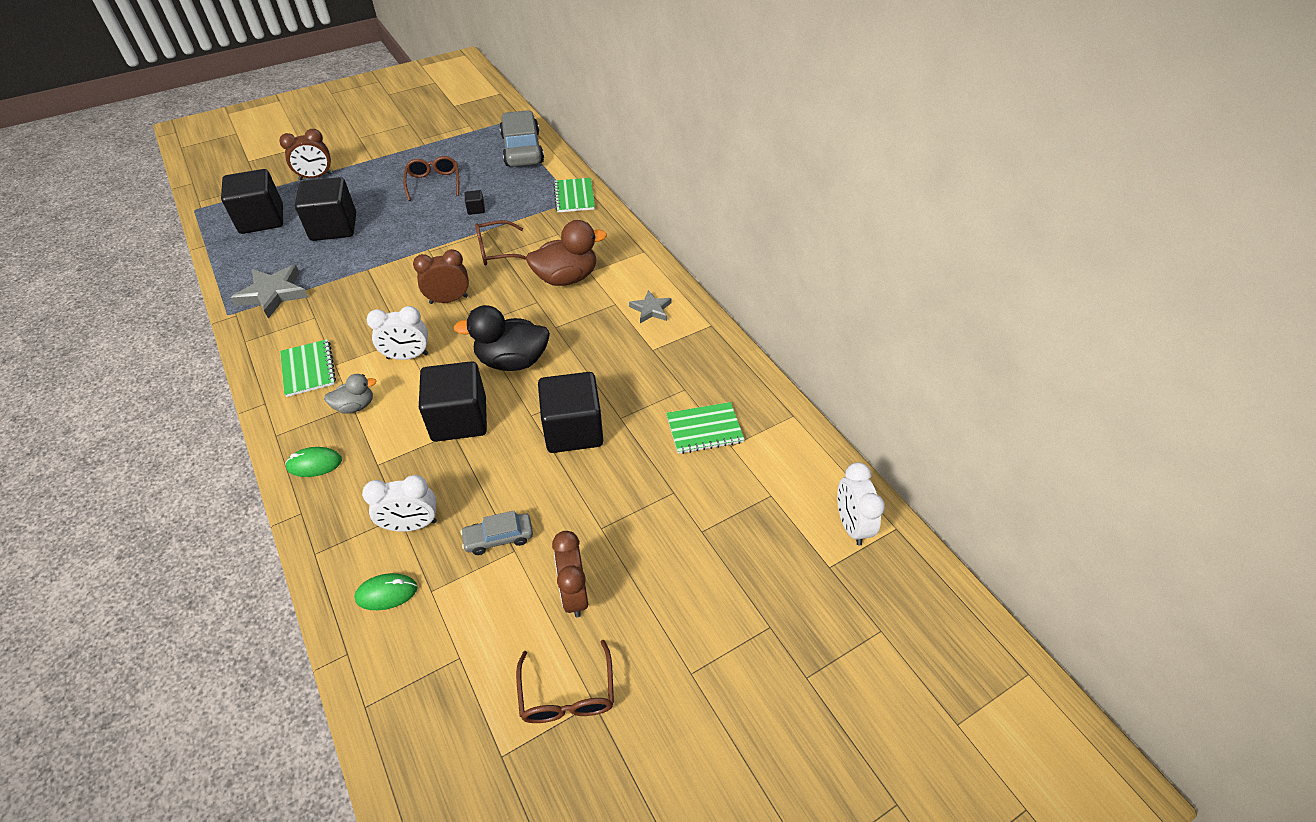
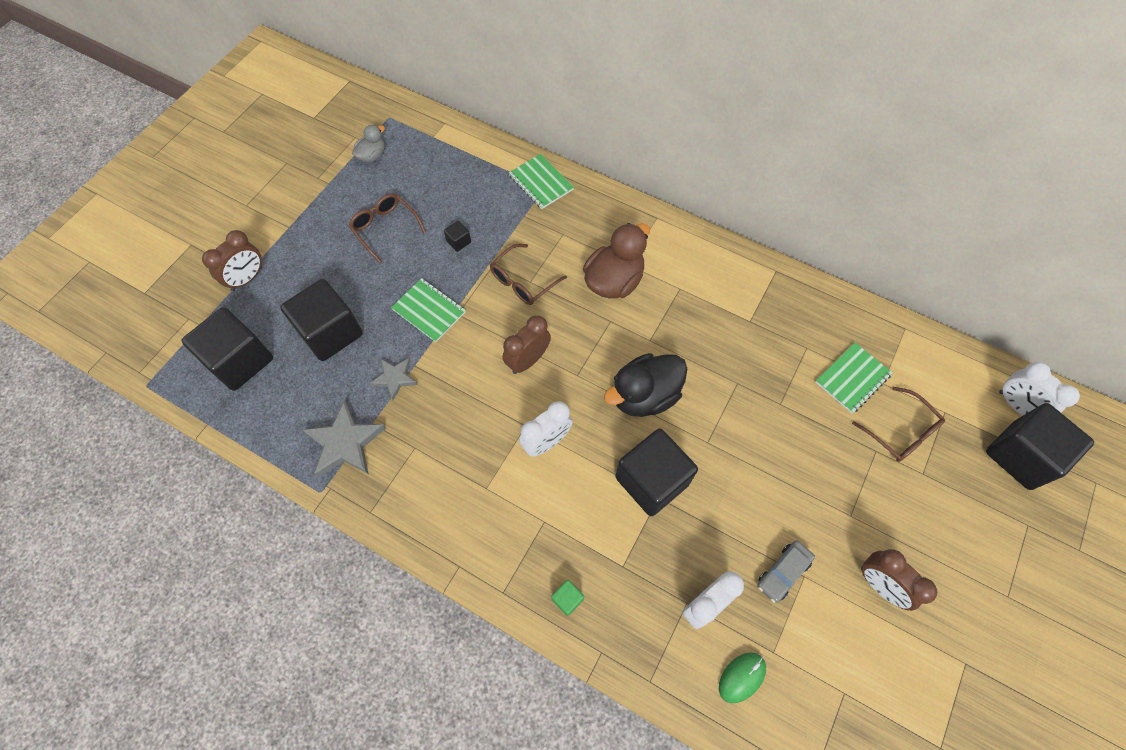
camera: 30 degrees left, 15 degrees up
(308, 369) = (465, 507): green notebook -> green notebook (429, 311)
(314, 464) = (567, 599): green mouse -> green cube
(355, 406) = (548, 520): grey duck -> grey duck (372, 156)
(522, 149) = (439, 145): grey car -> none
(567, 694) = (943, 670): brown glasses -> brown glasses (901, 432)
(573, 430) = (754, 437): black cube -> black cube (1020, 455)
(651, 309) = (714, 279): grey star -> grey star (395, 378)

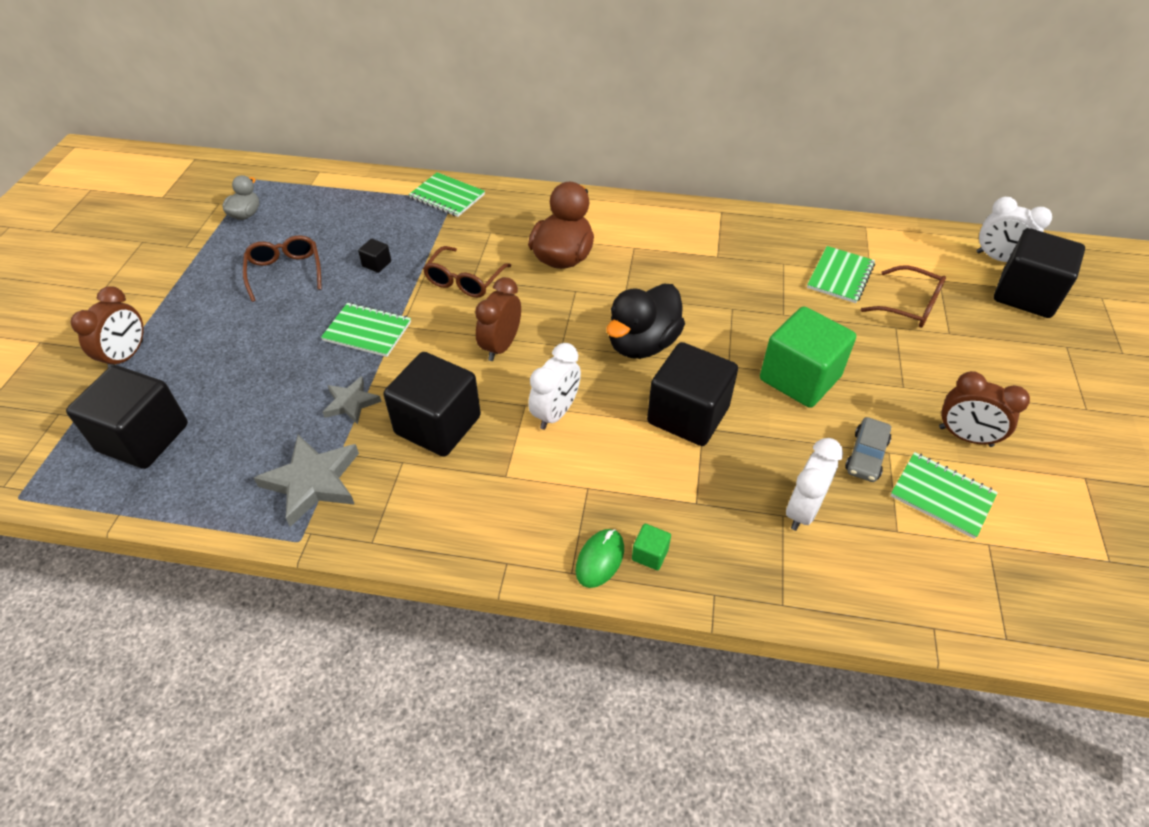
camera: 20 degrees left, 15 degrees down
(330, 332) = (253, 381): black cube -> black cube (438, 425)
(385, 228) = (285, 272): brown glasses -> brown glasses turned 45 degrees clockwise
(741, 677) = (878, 565): green mouse -> green mouse (600, 559)
(763, 476) = (799, 378): none -> green cube
(828, 634) = (942, 496): none -> green notebook

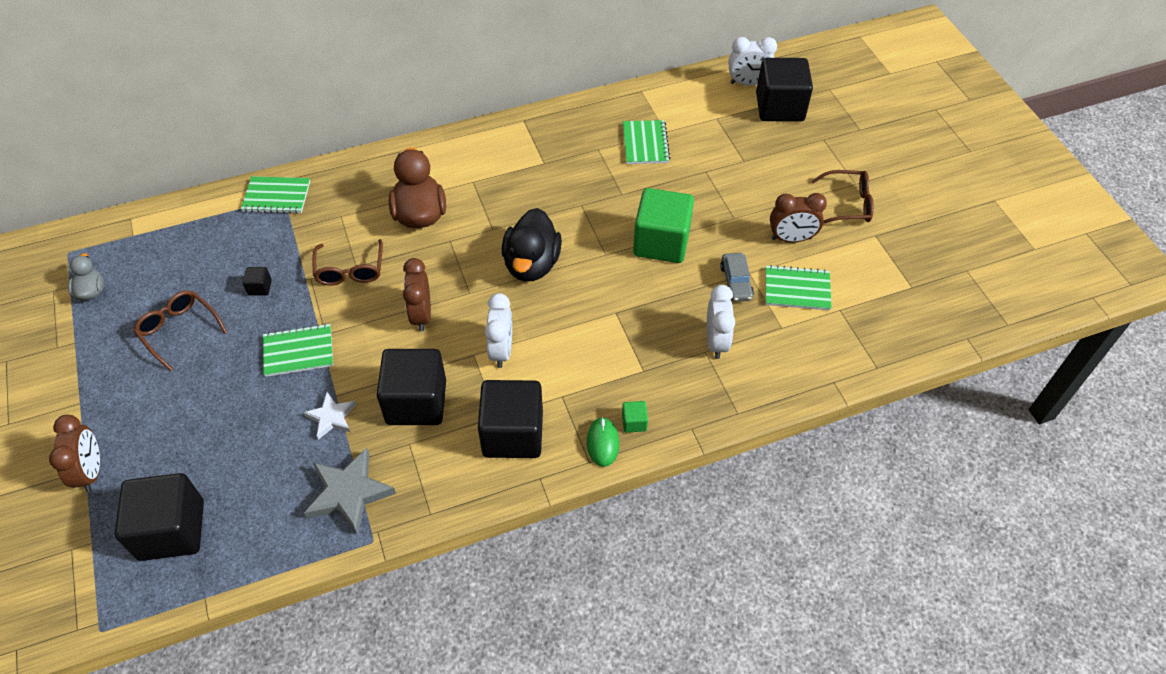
camera: 30 degrees left, 5 degrees up
(351, 403) = (331, 417): grey star -> white star
(688, 415) = (599, 307): black cube -> black cube (513, 434)
(909, 306) = (707, 149): brown glasses -> brown glasses (848, 204)

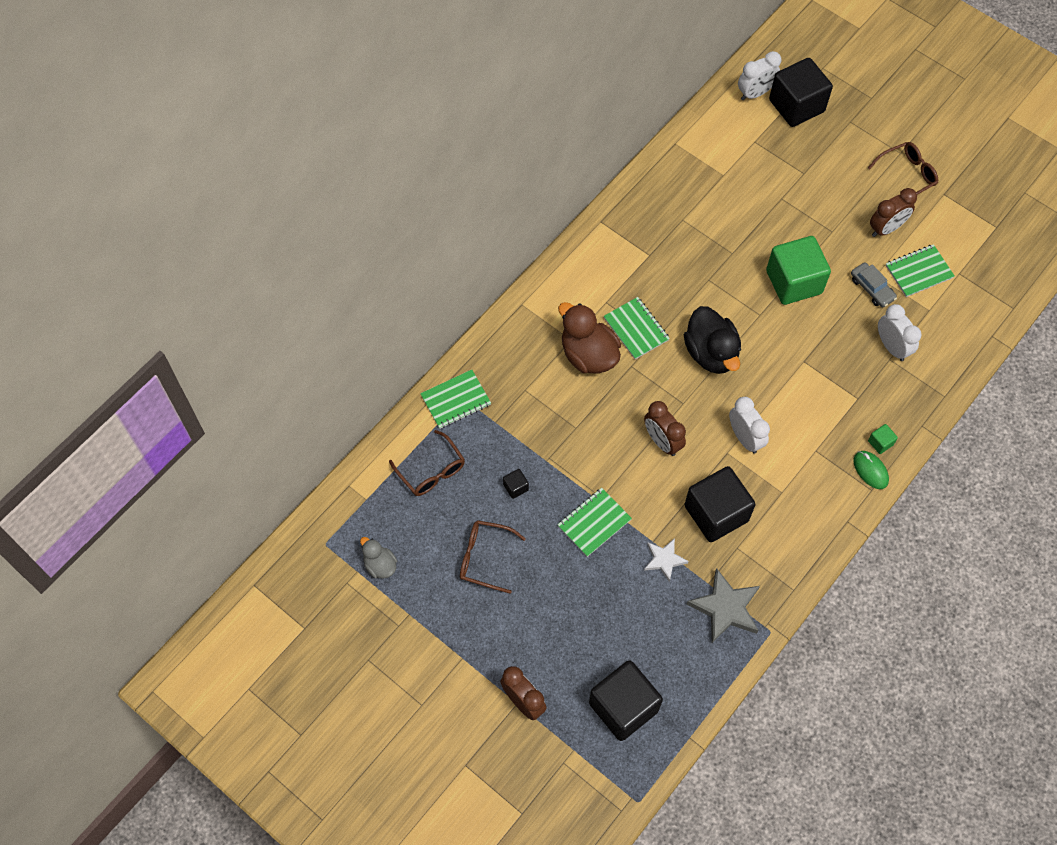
camera: 30 degrees left, 10 degrees up
(350, 271) = (575, 434): brown glasses -> brown glasses (431, 471)
(513, 434) = (803, 499): black cube -> none
(645, 143) = (716, 195): green notebook -> green notebook (636, 329)

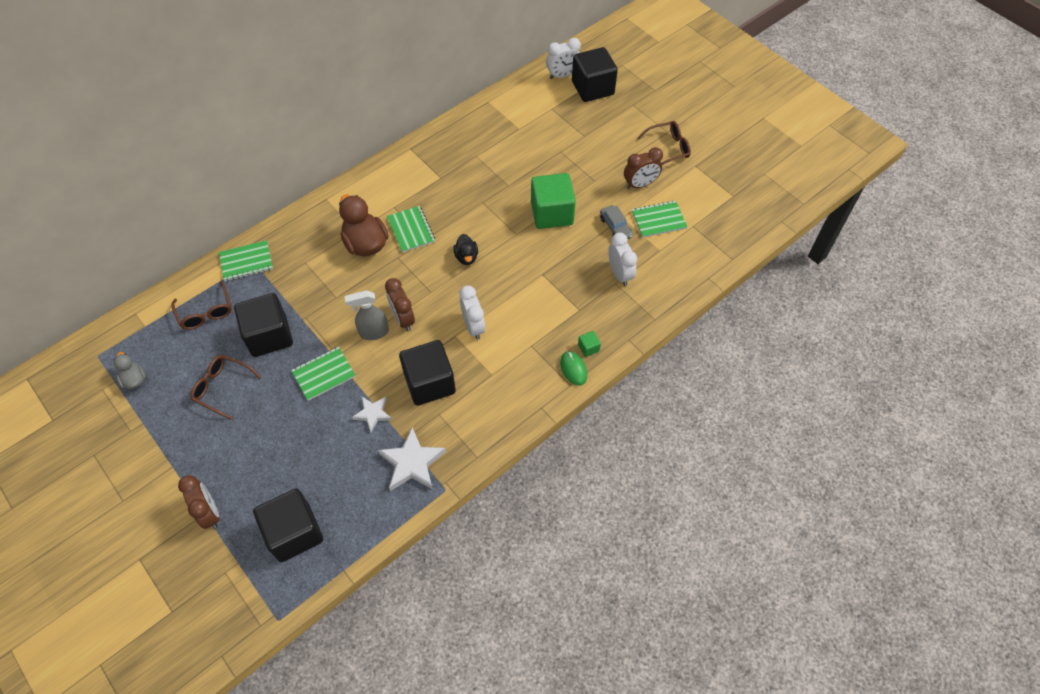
camera: 10 degrees right, 5 degrees down
(515, 487) = (269, 336): black cube -> black cube, size x2.49
(634, 464) = (373, 332): none -> grey spray bottle
(711, 353) = (466, 257): black duck -> black duck, size x0.55
(725, 608) = (412, 463): grey star -> white star

